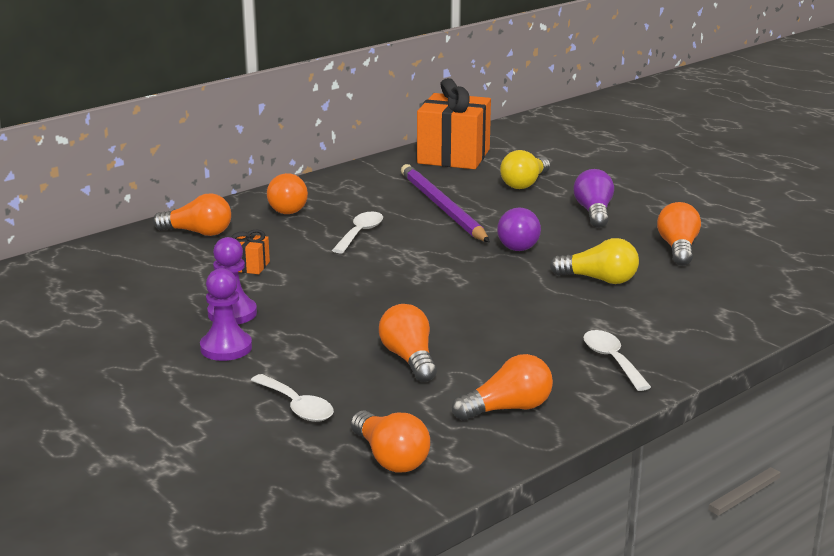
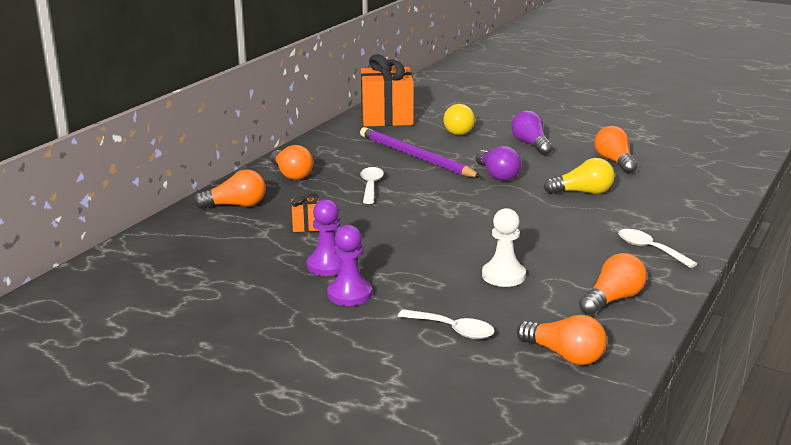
camera: 20 degrees left, 0 degrees up
(409, 359) = (503, 276): orange light bulb -> white pawn

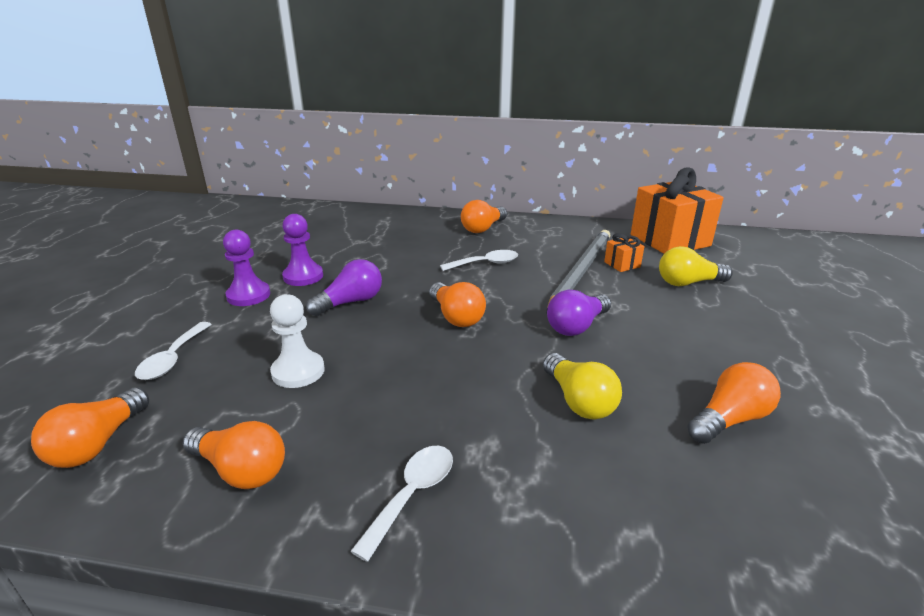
camera: 70 degrees right, 5 degrees up
(236, 205) = (405, 222): orange light bulb -> orange light bulb (456, 317)
(306, 225) = (380, 253): orange gift -> orange gift (622, 264)
(415, 157) = (580, 271): purple pencil -> grey pencil
(531, 144) = (705, 336): purple light bulb -> purple light bulb (351, 302)

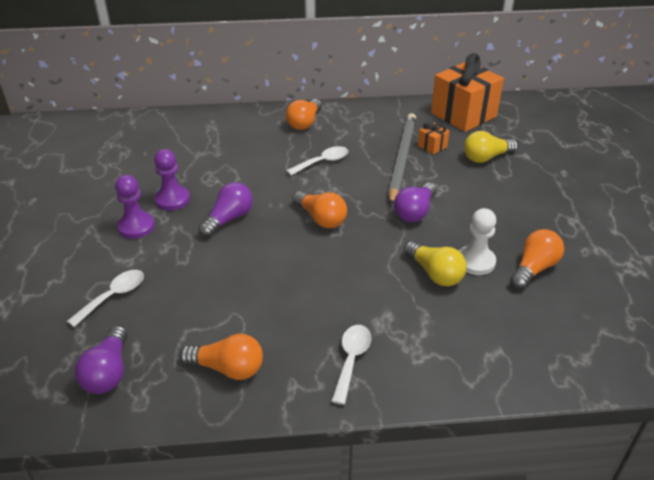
camera: 15 degrees left, 10 degrees up
(98, 444) = (108, 372): orange light bulb -> purple light bulb
(172, 359) = (114, 296): white spoon -> white spoon turned 135 degrees counterclockwise
(298, 371) = (222, 288): white pawn -> white pawn (475, 261)

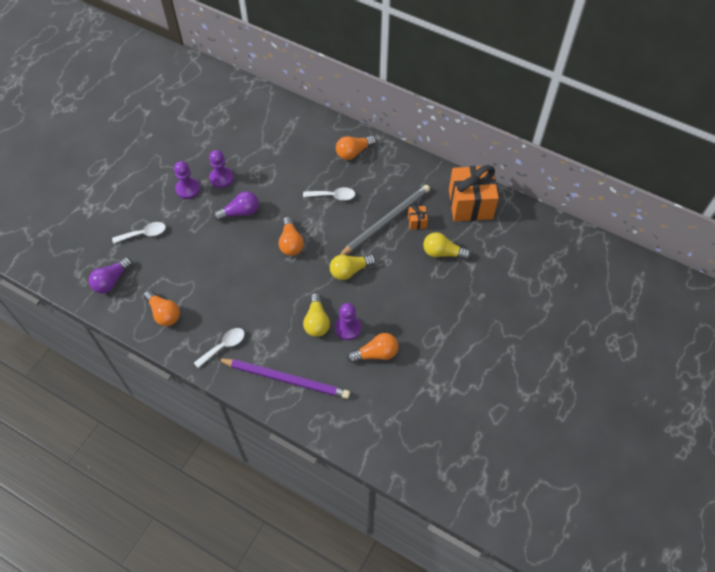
camera: 35 degrees right, 20 degrees up
(415, 212) = (350, 270): purple light bulb -> yellow light bulb
(469, 350) = (286, 379): none -> purple pencil
(475, 261) = (348, 328): white pawn -> purple pawn

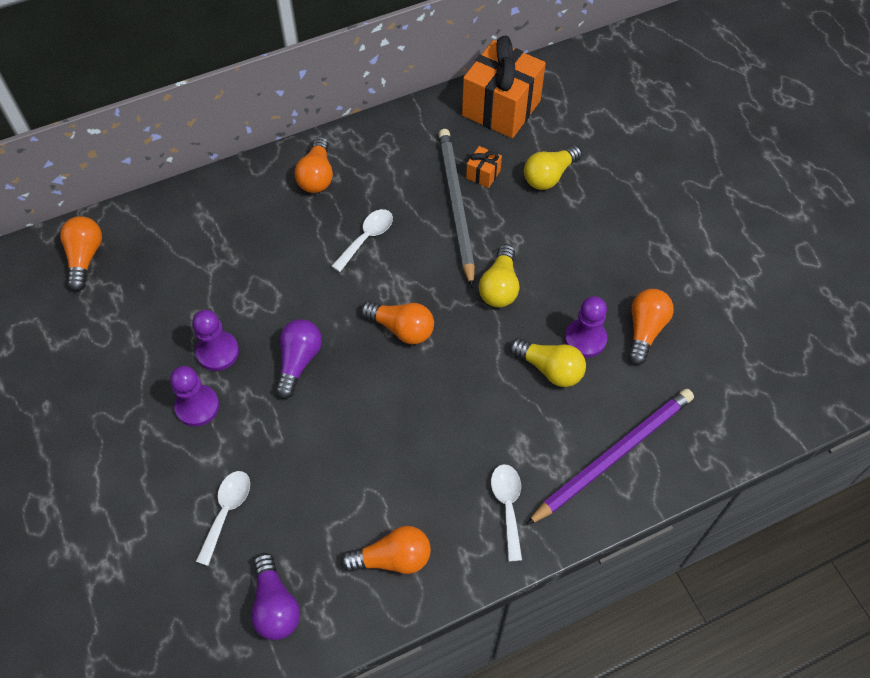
camera: 55 degrees left, 0 degrees up
(233, 96) = (85, 257): none -> orange light bulb

